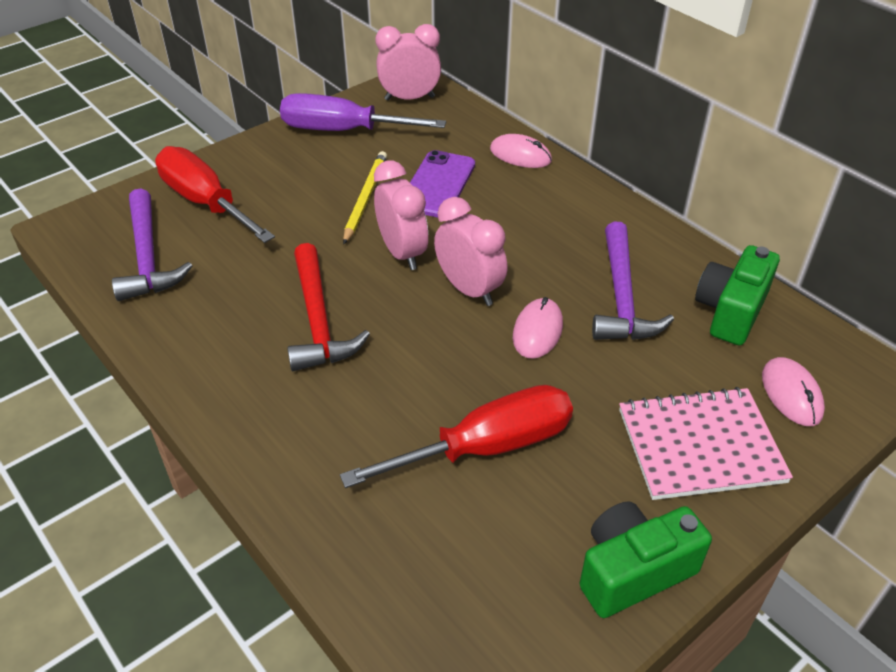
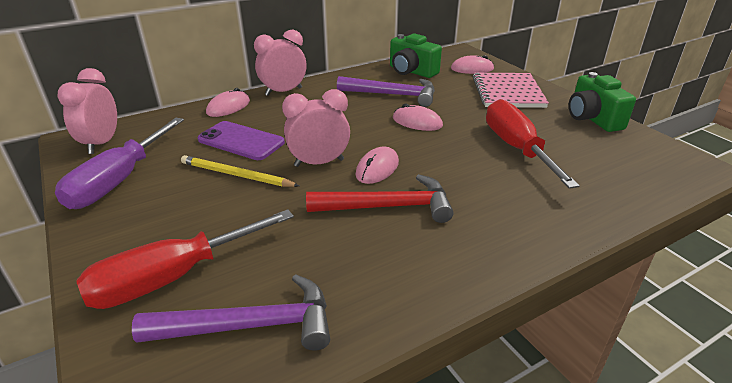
camera: 80 degrees left, 10 degrees down
(399, 303) = (377, 168): none -> pink mouse
(469, 289) = (371, 140): pink clock -> pink clock (283, 91)

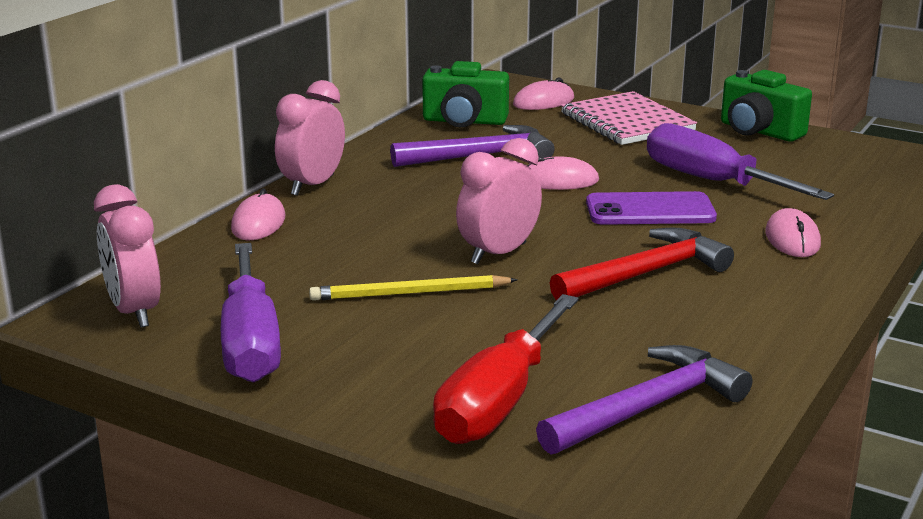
camera: 30 degrees left, 10 degrees down
(241, 141) = (351, 257): purple phone -> purple phone (650, 210)
(377, 168) = (579, 241): pink mouse -> pink mouse (792, 239)
(516, 148) = (712, 181): red screwdriver -> purple screwdriver

